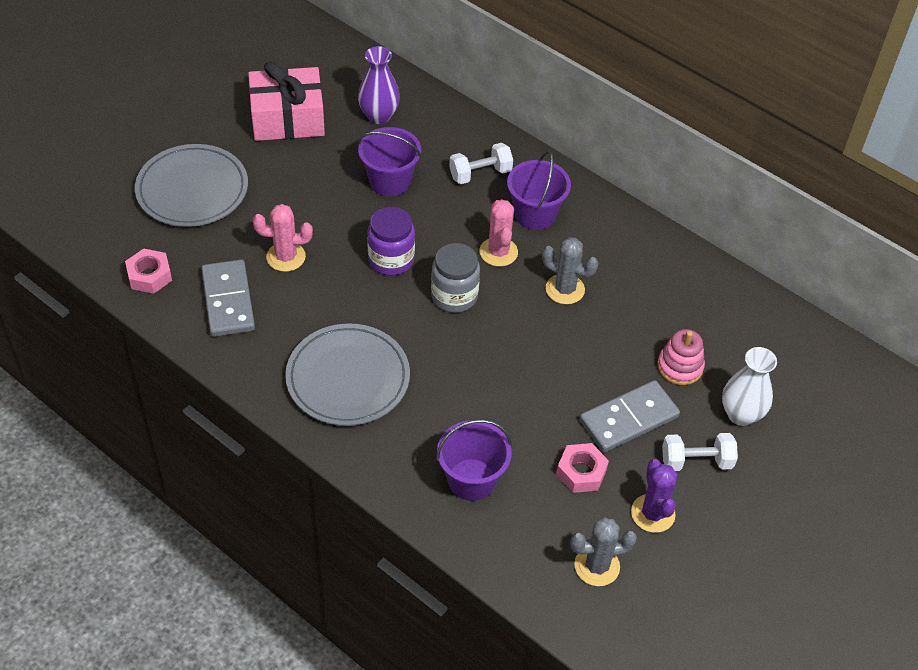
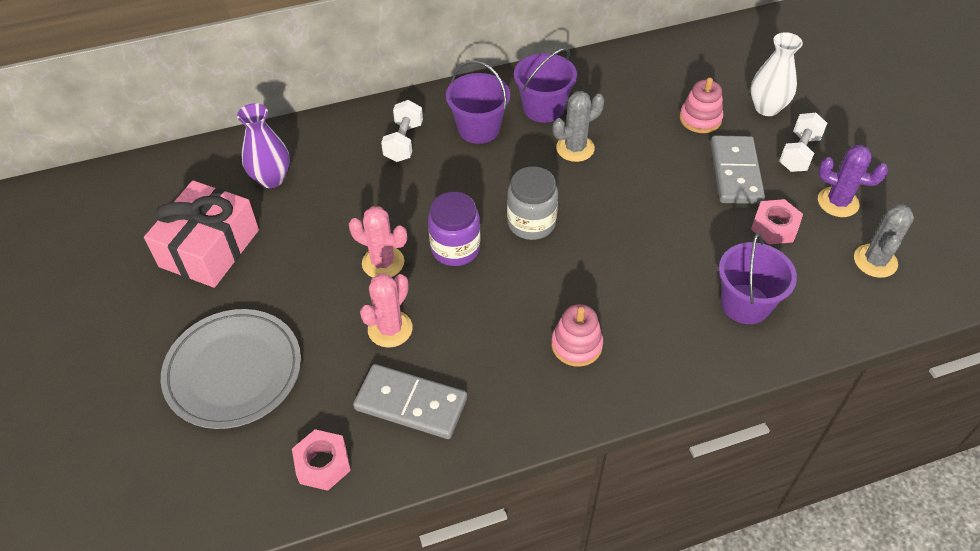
camera: 55 degrees left, 0 degrees up
(348, 378) = (576, 345): grey plate -> pink stacking toy
(389, 181) = (359, 207): purple bucket -> purple bucket (543, 108)
(498, 252) = (503, 171): pink cactus -> pink cactus (383, 263)

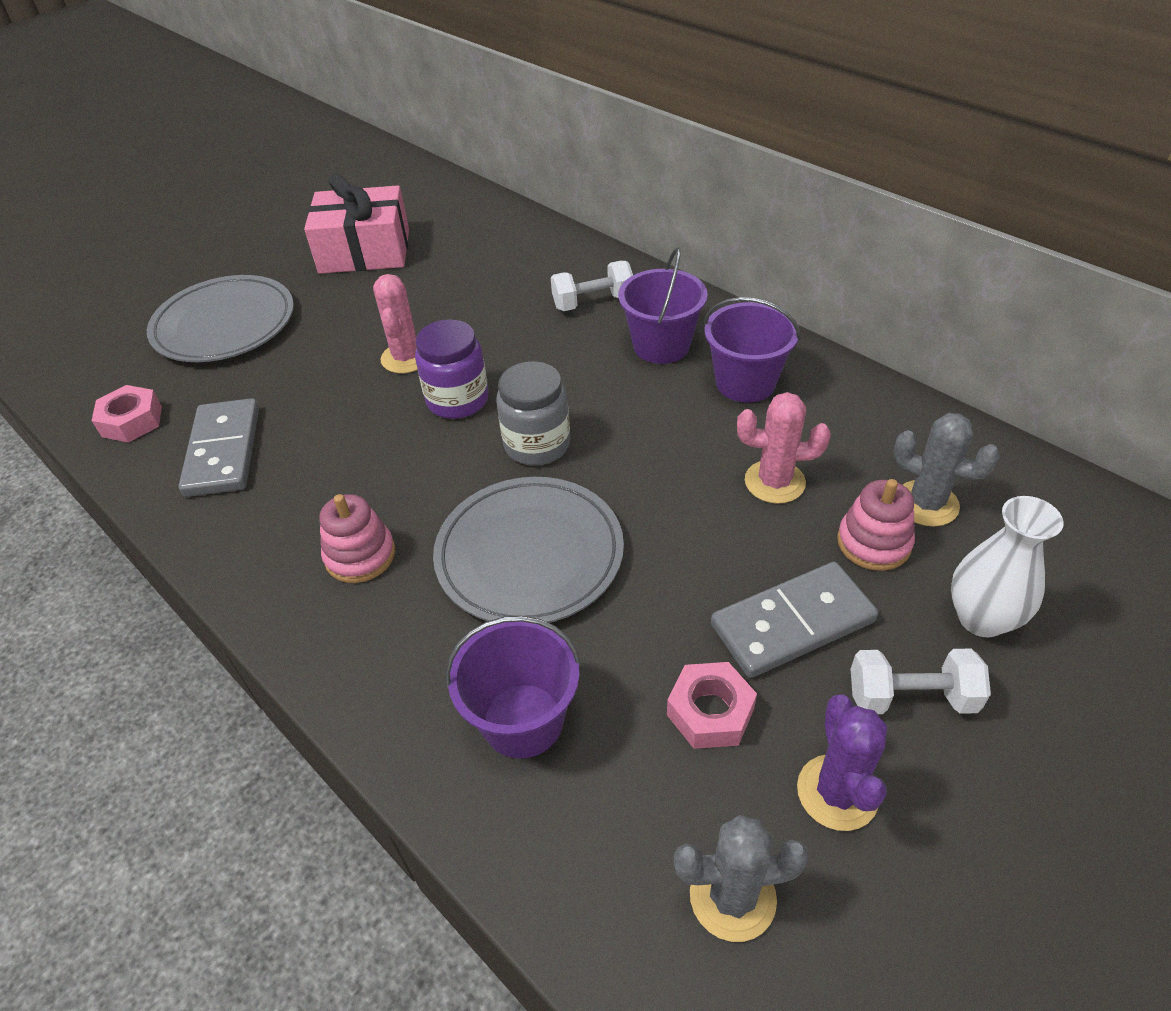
camera: 65 degrees right, 5 degrees down
(271, 179) = (475, 246): purple vase -> none
(390, 329) = (317, 398): pink cactus -> pink cactus (774, 482)
(575, 148) = (697, 436): grey cactus -> grey cactus (926, 503)
(626, 260) = (529, 555): none -> grey plate

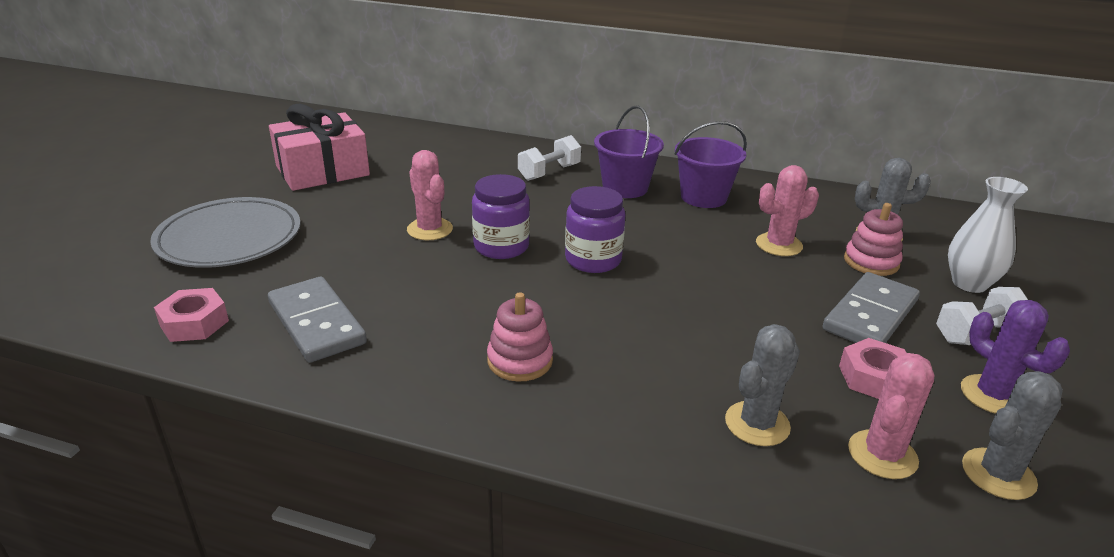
camera: 30 degrees left, 15 degrees down
(523, 720) = (757, 424): purple bucket -> grey cactus
(529, 555) = (656, 325): grey plate -> none
(537, 444) = (593, 260): grey jar -> purple jar
(621, 814) = (882, 455): none -> pink cactus

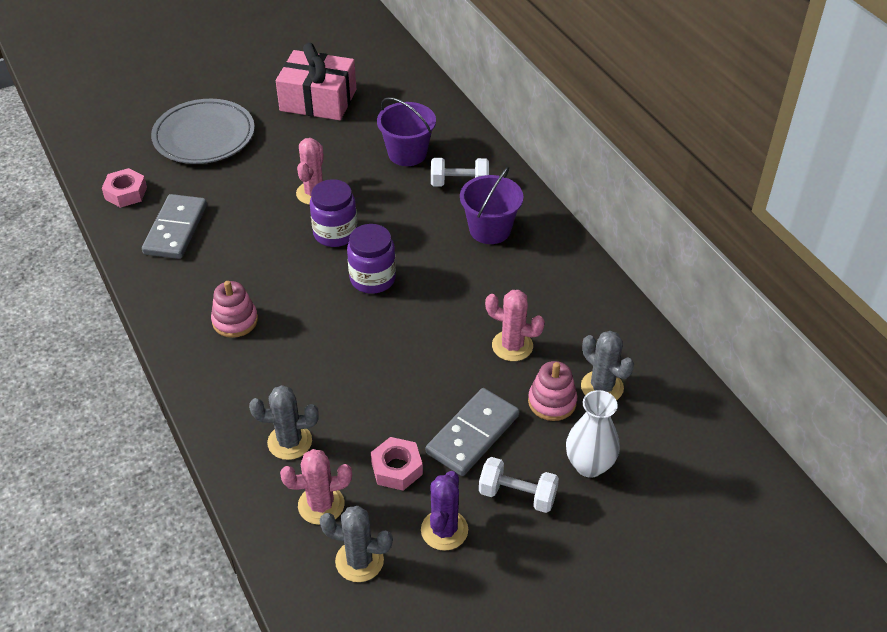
camera: 45 degrees right, 15 degrees up
(703, 197) = (532, 272): purple bucket -> purple bucket (407, 153)
(870, 315) = (472, 434): grey domino -> grey domino turned 45 degrees counterclockwise

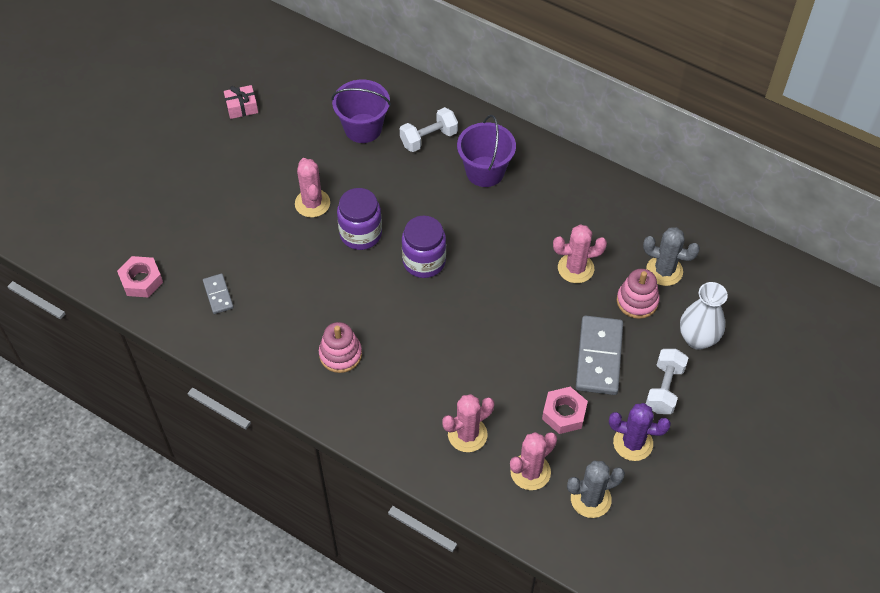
camera: 30 degrees left, 10 degrees up
(175, 229) = (218, 295): grey domino -> grey domino, size x0.52
(204, 136) = (166, 190): grey plate -> none
(289, 442) = (467, 434): grey cactus -> pink cactus
(318, 100) = (242, 107): pink gift -> pink gift, size x0.44
(444, 530) = (633, 443): purple cactus -> purple cactus turned 60 degrees counterclockwise
(517, 495) = (664, 388): white dumbbell -> white dumbbell turned 60 degrees counterclockwise

